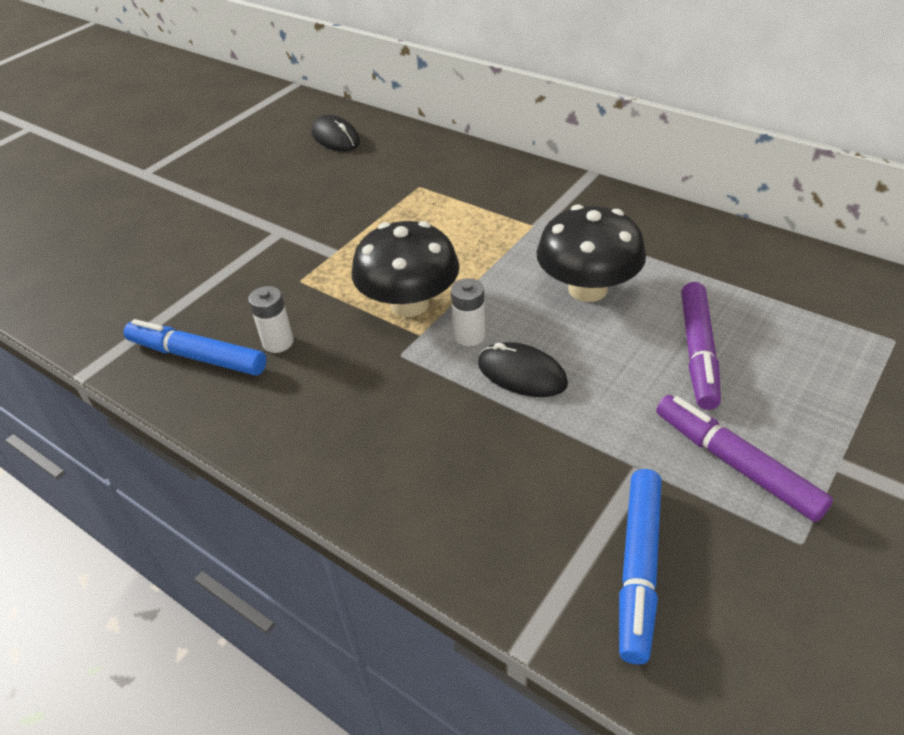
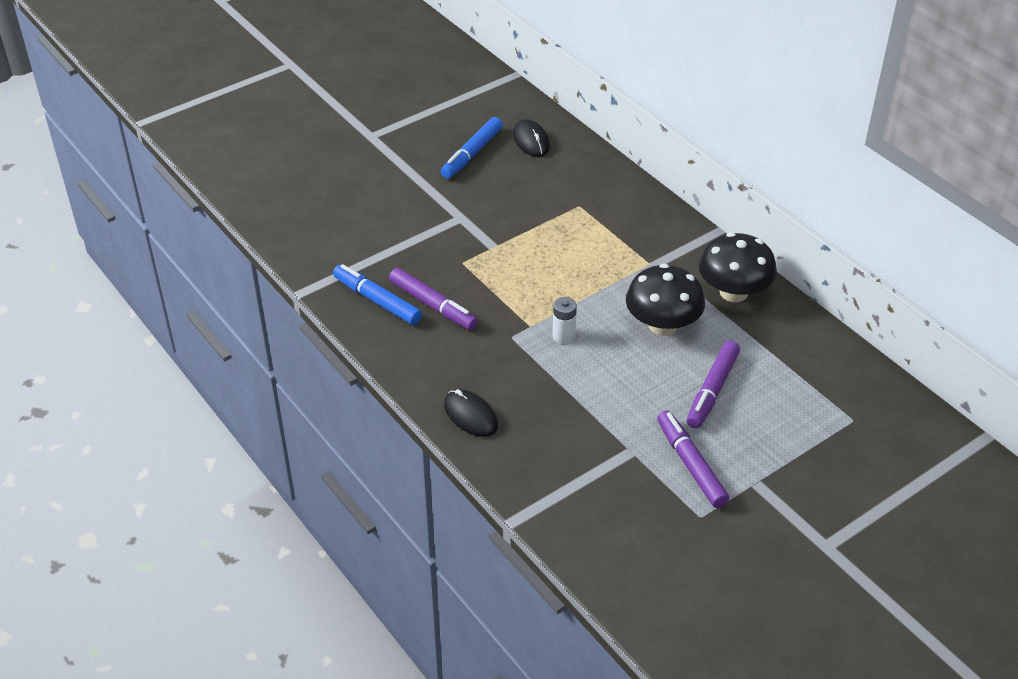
camera: 15 degrees right, 0 degrees up
(278, 342) = (433, 305): white battery -> purple marker
(409, 304) = (532, 302): black mushroom -> black mushroom (733, 292)
(522, 374) = (586, 372): black mouse -> black mouse (470, 415)
(639, 568) = (598, 502): blue marker -> blue marker (472, 154)

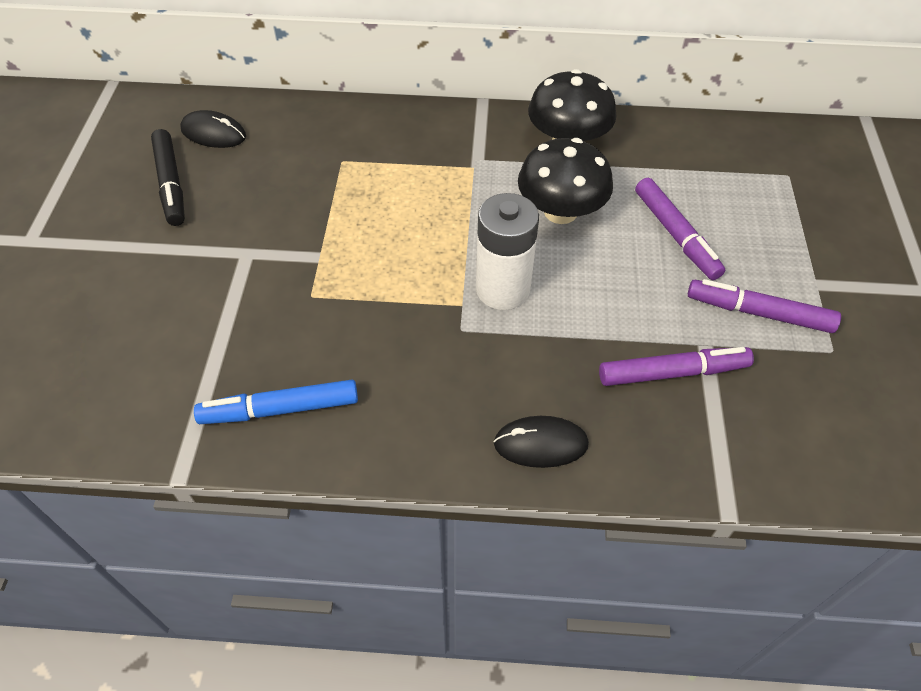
camera: 50 degrees left, 10 degrees up
(433, 305) = (344, 363): purple marker -> purple marker (672, 372)
(472, 154) = (171, 184): blue marker -> black marker
(563, 336) = (502, 289): white battery -> white battery, size x1.91

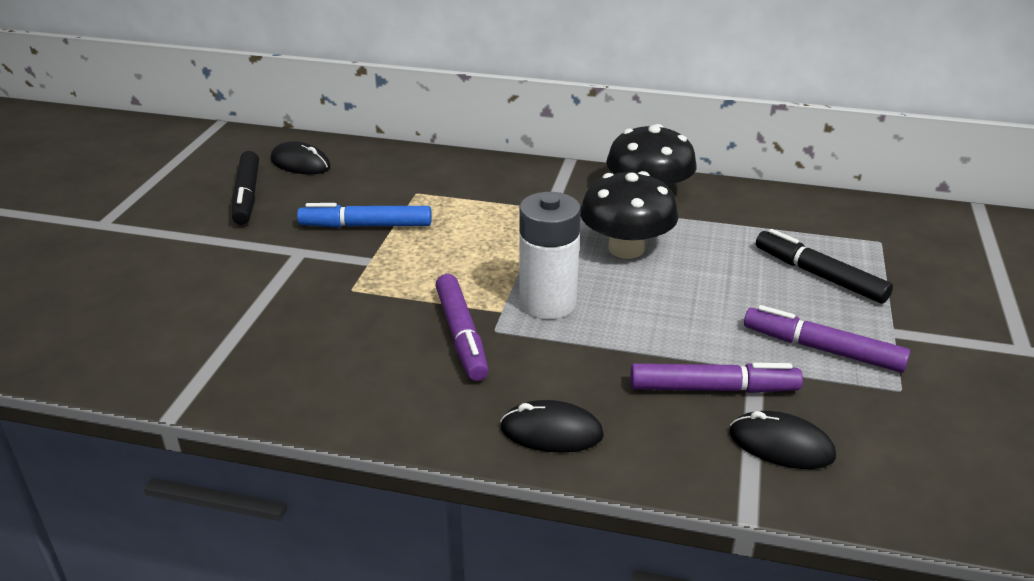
camera: 10 degrees right, 20 degrees down
(280, 409) = (290, 373): blue marker -> blue marker (366, 226)
(676, 235) = (745, 278): purple marker -> purple marker (461, 335)
(741, 224) = (819, 275): none -> black marker
(742, 429) = (781, 445): none -> black mouse

